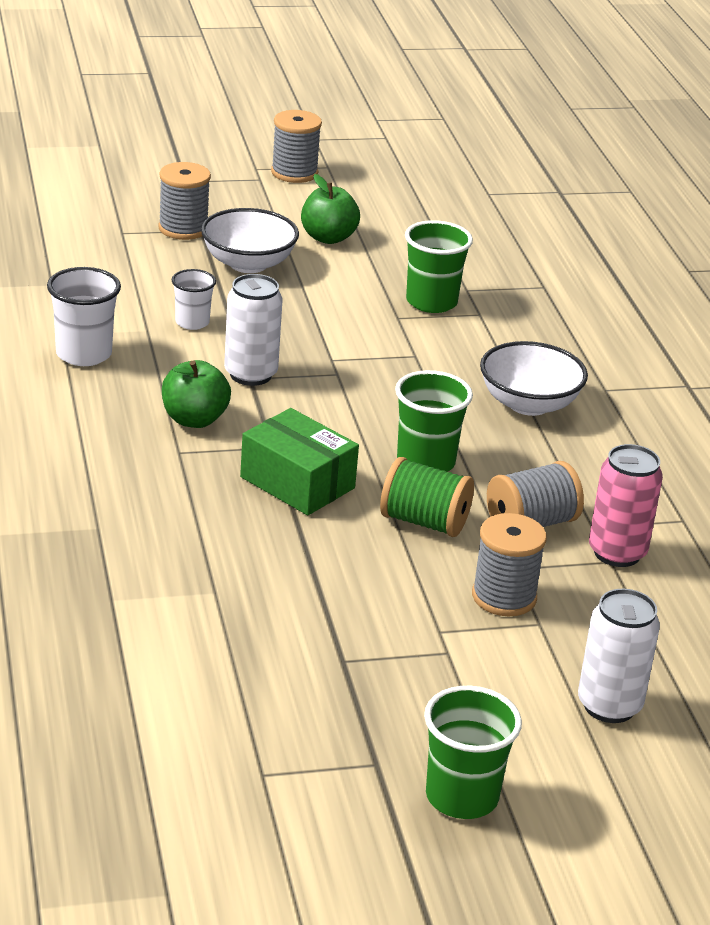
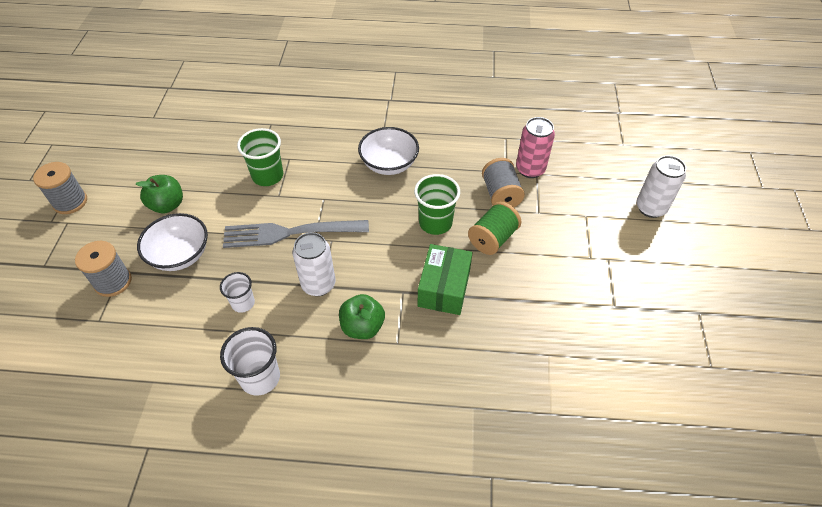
camera: 70 degrees left, 20 degrees up
(297, 482) = (444, 288): green box -> green box turned 45 degrees counterclockwise
(332, 337) = (290, 233): none -> grey fork
(461, 797) = (722, 283): green cup -> none
(504, 597) = (563, 223): grey spool -> none

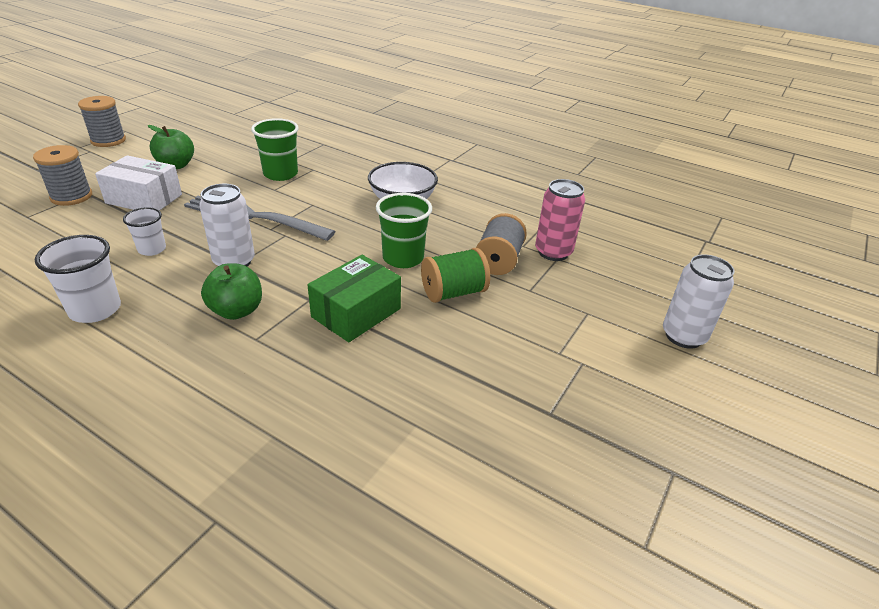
camera: 25 degrees right, 15 degrees down
(180, 255) = (144, 199): white bowl -> white box

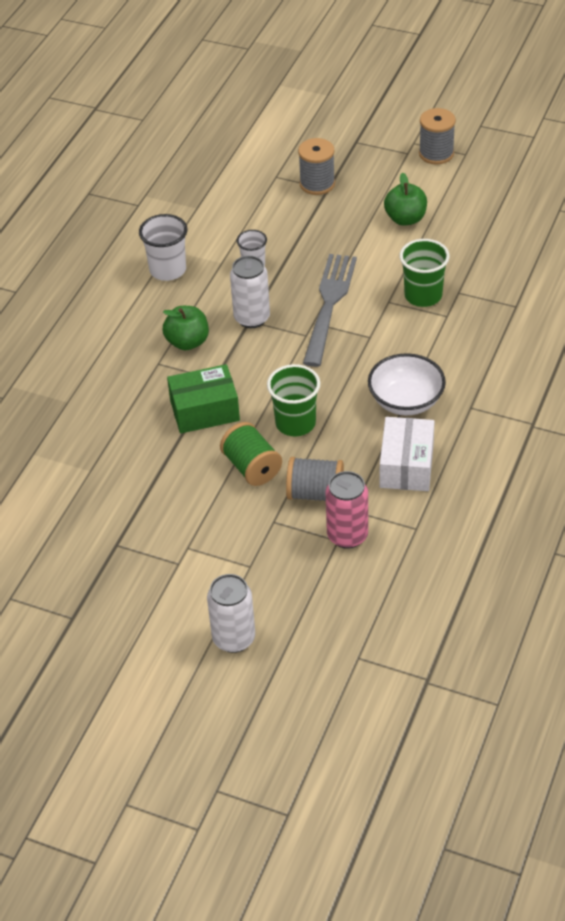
camera: 85 degrees right, 10 degrees up
(144, 199) = (332, 226): white box -> white box (406, 465)
(356, 313) = (204, 410): green box -> green box turned 45 degrees counterclockwise

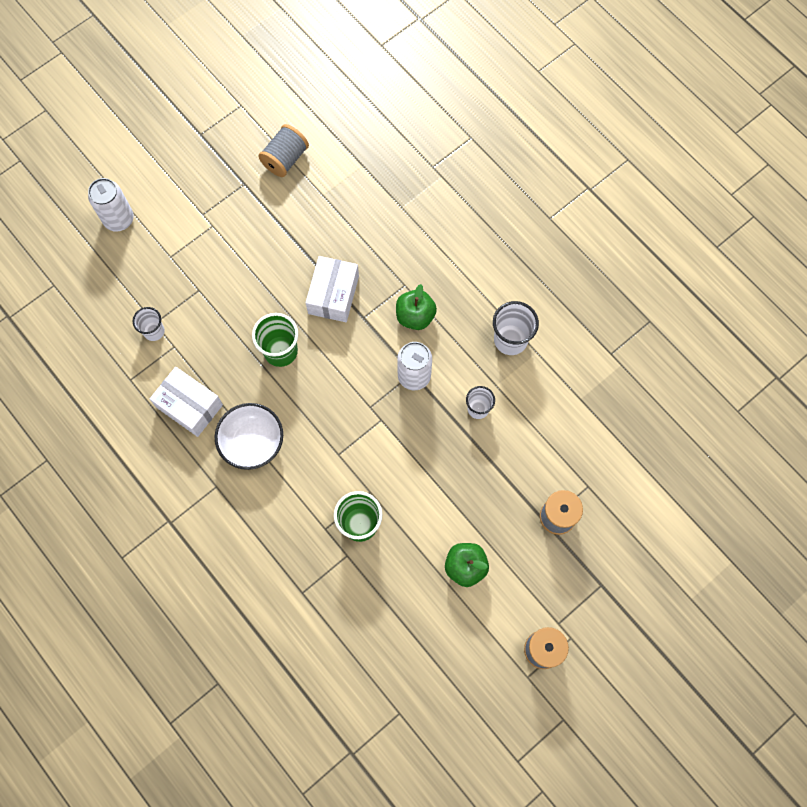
camera: 115 degrees right, 25 degrees up
(204, 410) = (333, 295): green box -> white box
(252, 467) = (257, 300): green spool -> none
(315, 493) = (205, 330): grey spool -> grey spool (285, 159)
(329, 305) = (394, 443): grey fork -> none
(347, 535) = (154, 331): pink can -> white cup

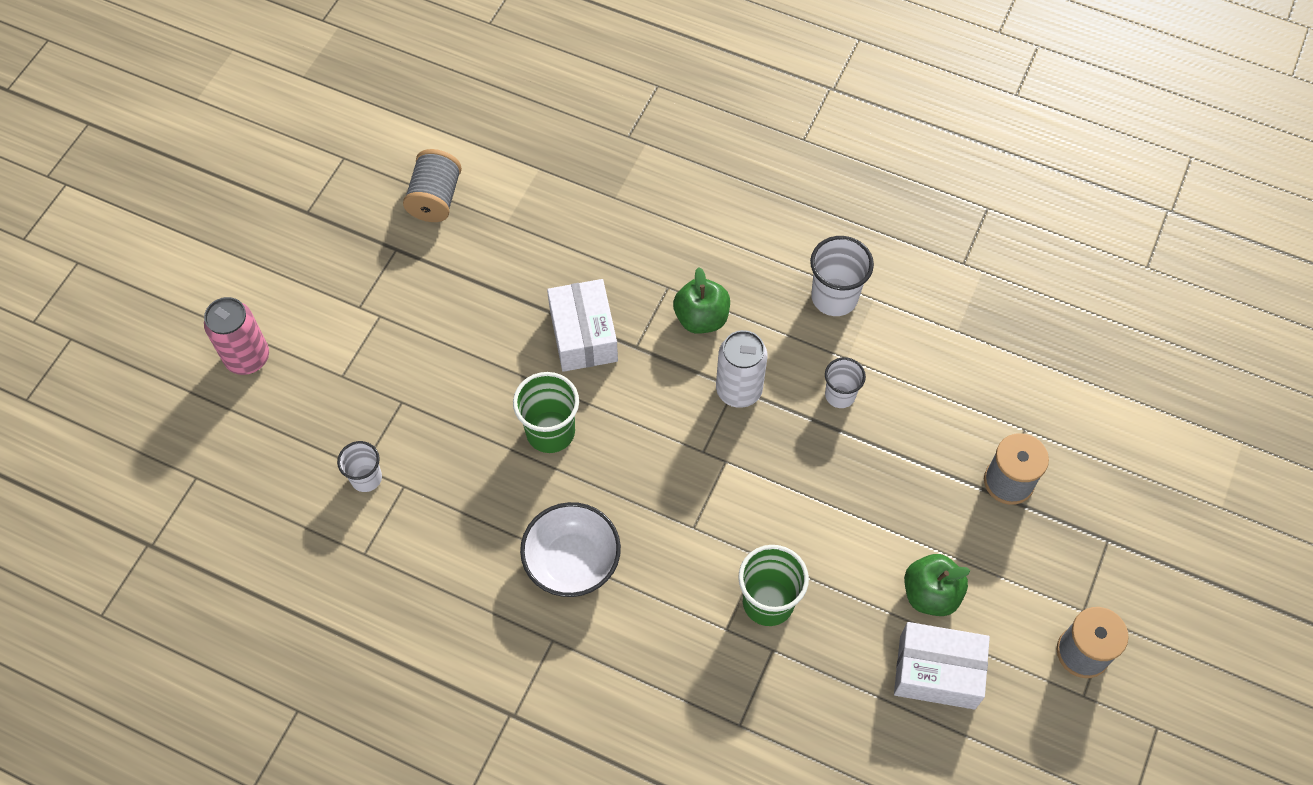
camera: 25 degrees left, 10 degrees down
(119, 219) = (247, 358): white can -> pink can
(189, 406) = (463, 552): white box -> white box (937, 672)

